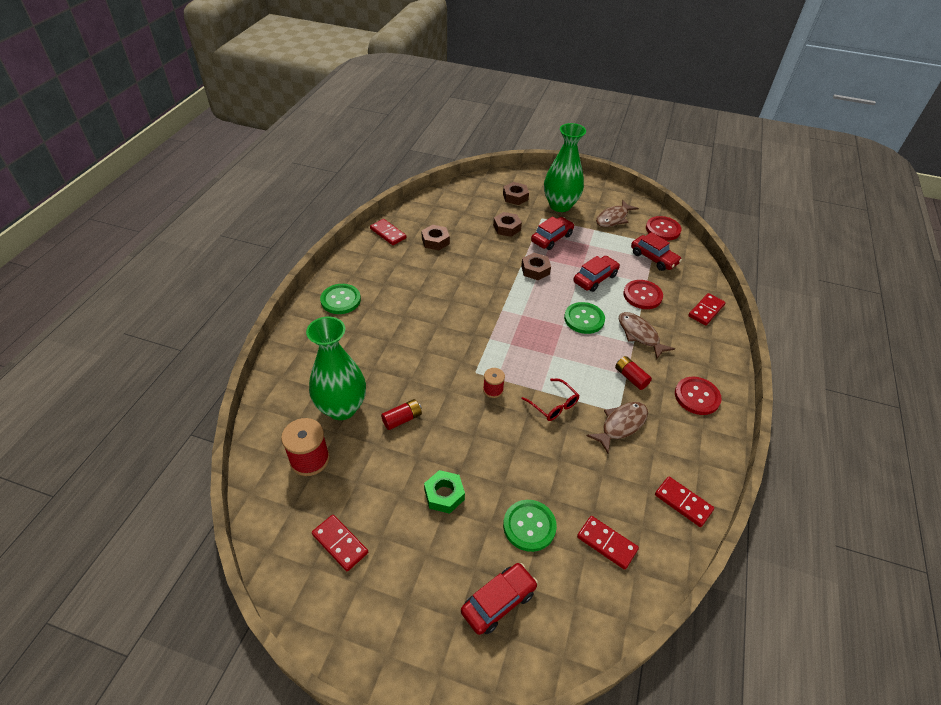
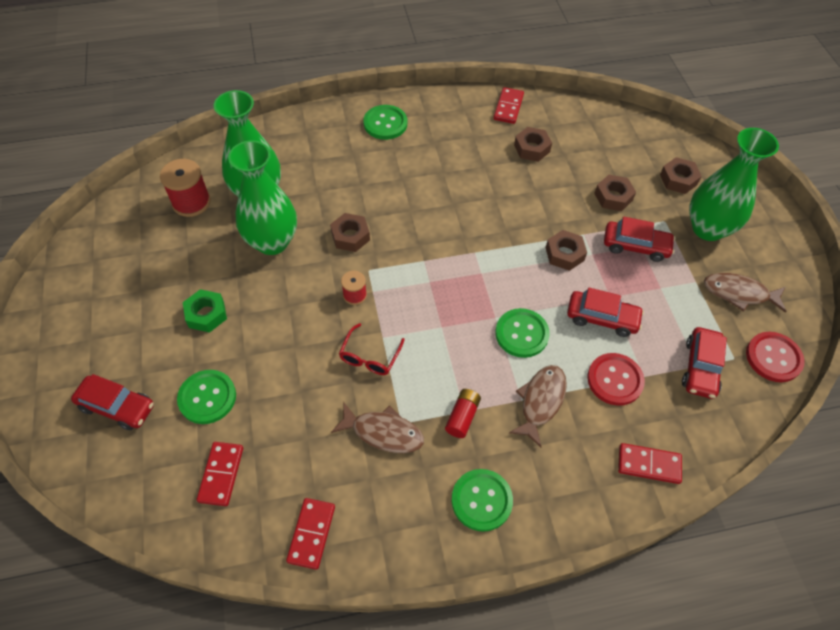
camera: 60 degrees right, 10 degrees up
(340, 544) = (121, 266): red domino -> none
(402, 419) = (272, 242): red battery -> green vase
(435, 368) = (350, 236): none -> brown nut
(697, 396) = (481, 500): red button -> green button

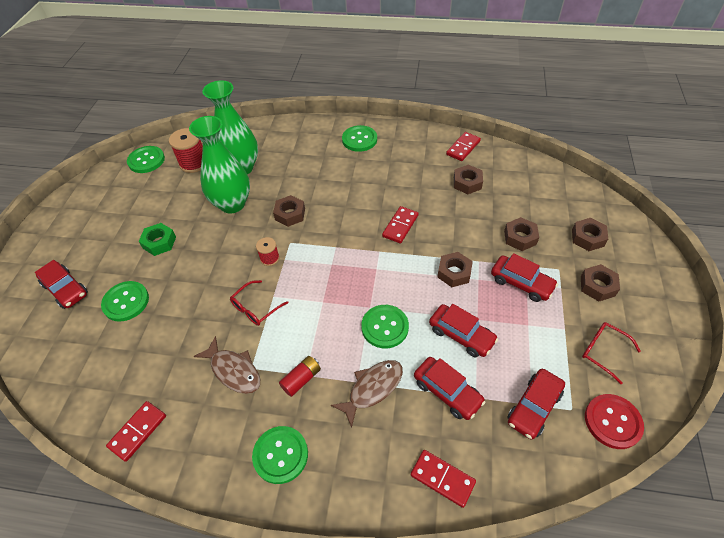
camera: 25 degrees right, 5 degrees down
(123, 214) = (146, 160): none -> green button
(221, 474) = (103, 361): red domino -> red domino (400, 226)
(615, 380) = (447, 392): red button -> red car
(707, 228) = (597, 286): green vase -> brown nut
(739, 293) = (603, 351): brown fish -> red glasses

